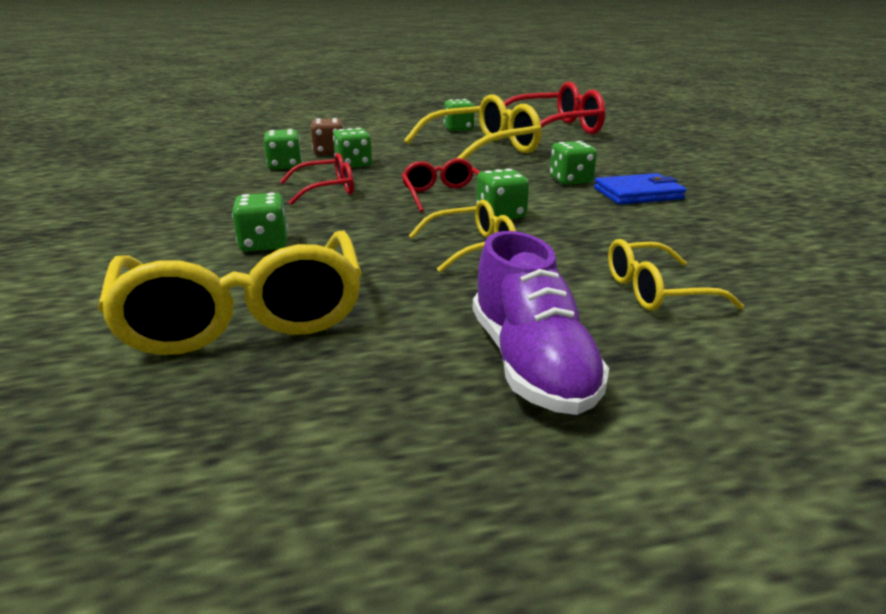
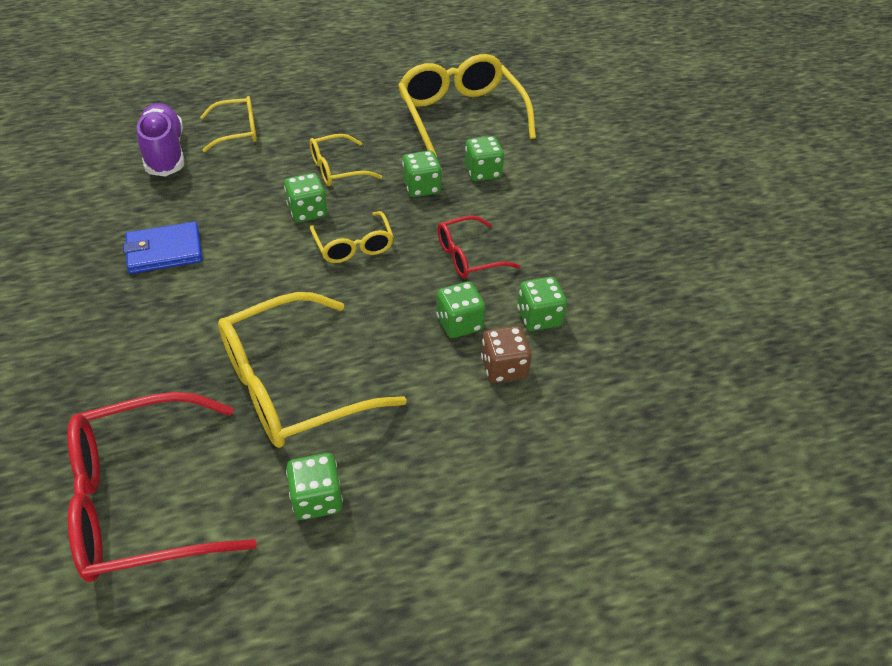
camera: 175 degrees right, 20 degrees up
(443, 195) = (354, 246): red glasses -> yellow glasses
(531, 364) = (322, 91): purple shoe -> purple shoe (165, 153)
(570, 181) = (217, 280): green dice -> green dice (421, 187)

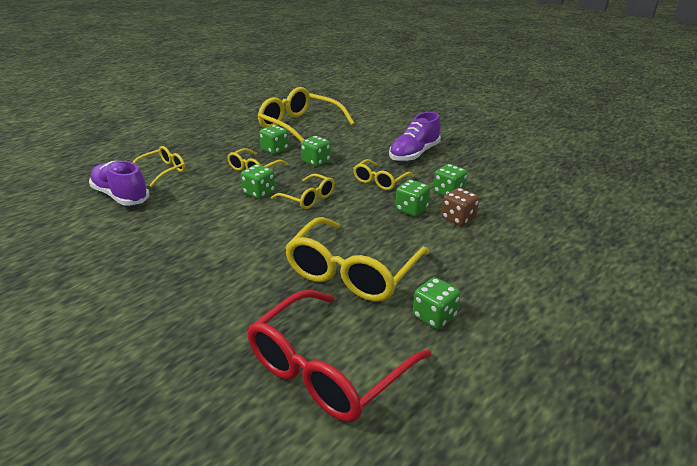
camera: 30 degrees left, 15 degrees down
(164, 251) = (182, 242): blue wallet -> none
(468, 256) = (379, 181): red glasses -> yellow glasses
(482, 172) = (342, 145): green dice -> green dice (275, 150)
(563, 228) = (414, 154): none -> purple shoe

